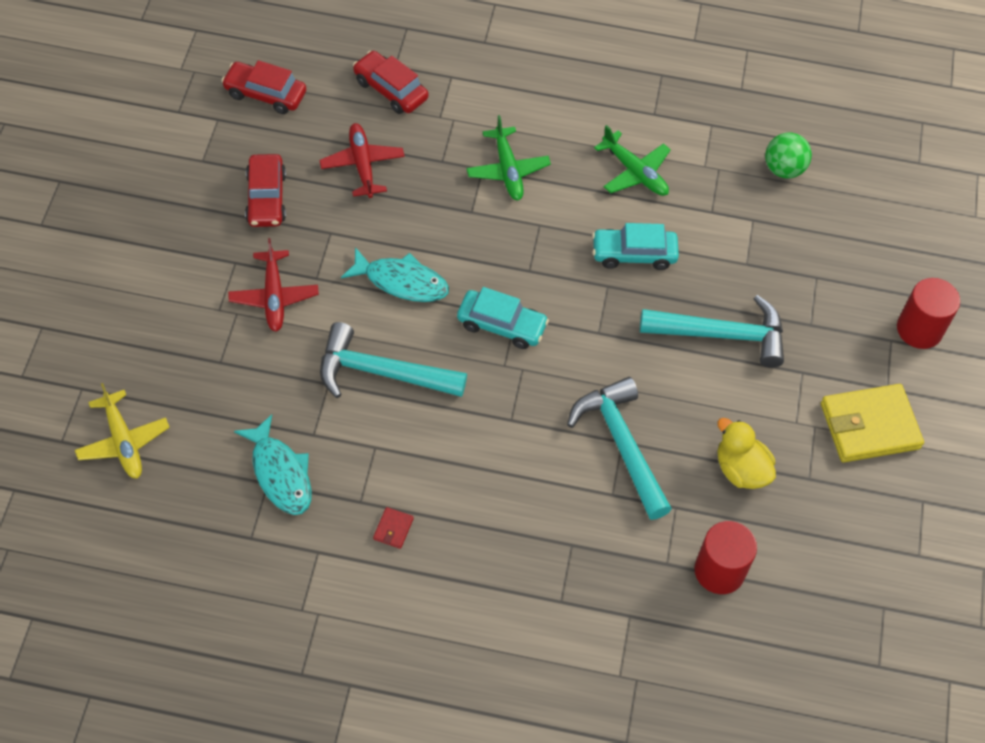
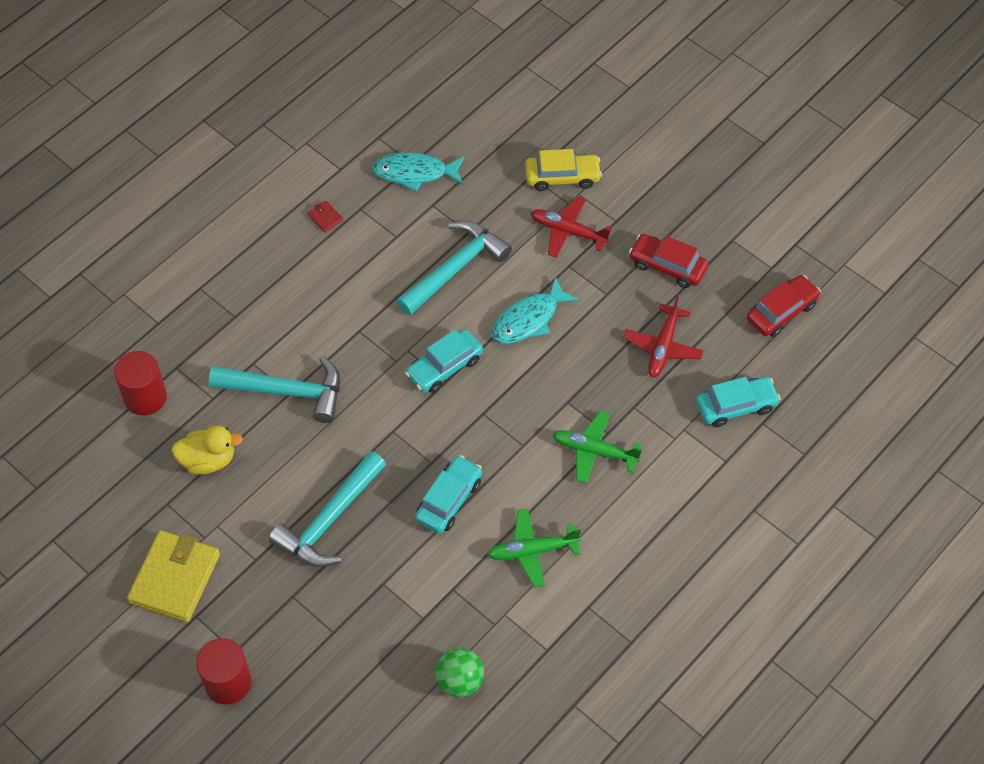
camera: 125 degrees right, 0 degrees up
(123, 441) = (502, 98): yellow plane -> none
(205, 333) = (562, 177): none -> yellow car
(362, 165) = (663, 347): red plane -> red plane turned 90 degrees clockwise
(390, 90) = (736, 406): red car -> turquoise car

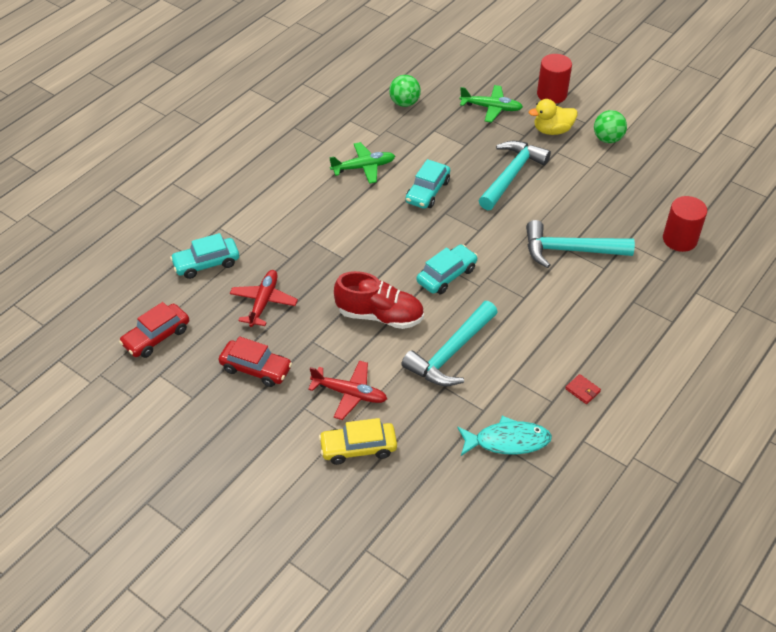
camera: 175 degrees right, 10 degrees down
(175, 578) = (607, 139): yellow wallet -> green ball
(208, 460) = (613, 203): yellow duck -> yellow duck (552, 130)
(529, 319) = (380, 315): turquoise fish -> red shoe
(594, 451) = (320, 227): green plane -> green plane (491, 108)

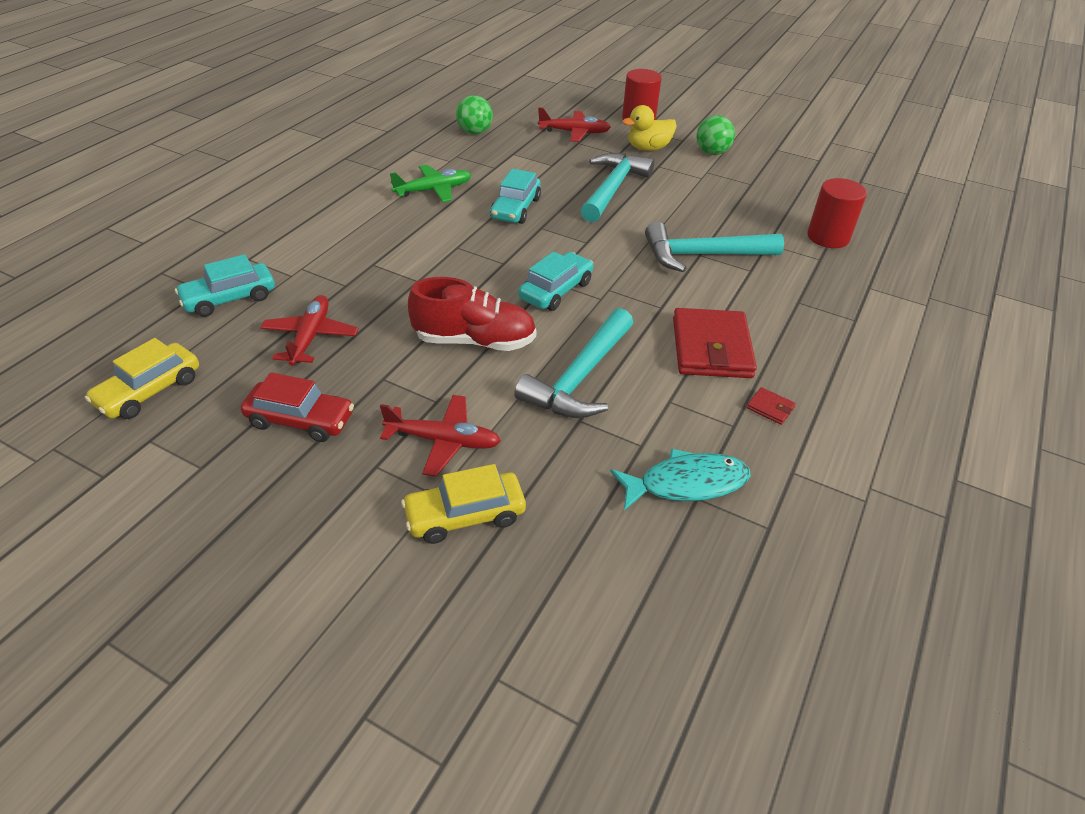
camera: 10 degrees left, 5 degrees down
(156, 337) = (149, 391): red car -> yellow car
(491, 108) = (574, 132): green plane -> red plane
(553, 337) = (711, 348): none -> red wallet

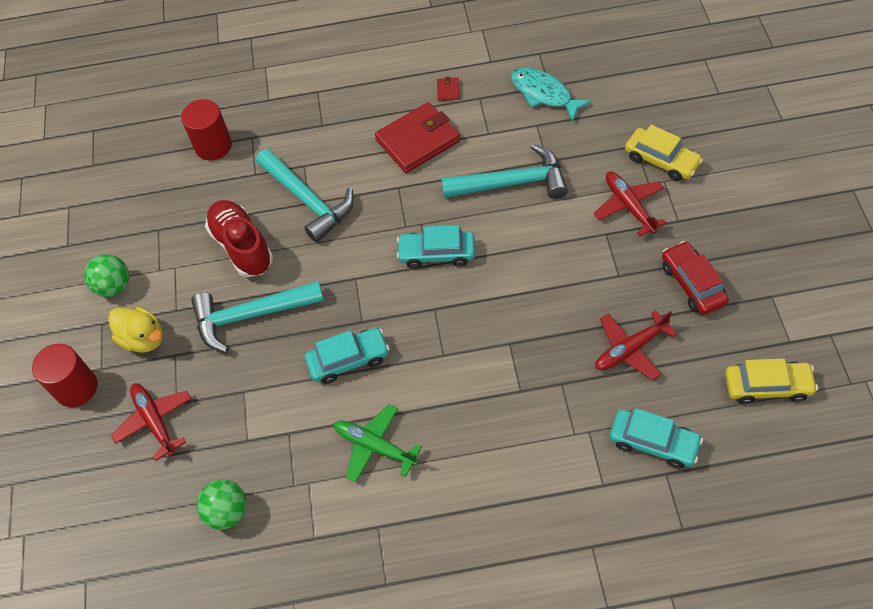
camera: 120 degrees left, 15 degrees up
(475, 341) = (535, 257): red shoe -> red shoe (242, 246)

